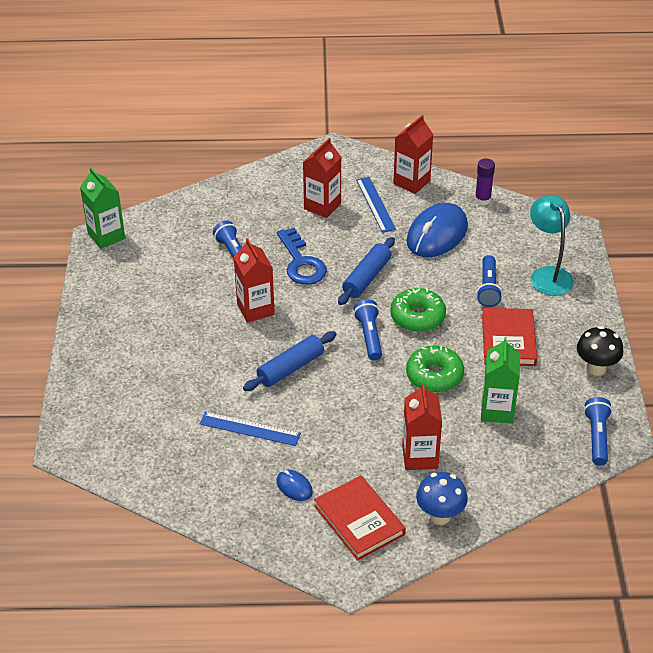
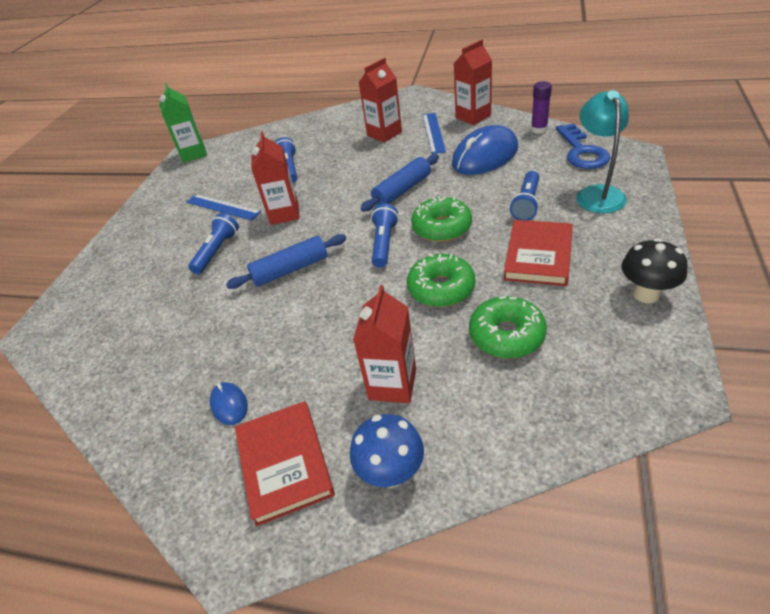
camera: 20 degrees right, 0 degrees up
(250, 429) = (217, 329): blue ruler -> blue ruler (222, 207)
(301, 263) = (345, 176): blue key -> blue key (581, 152)
(497, 410) = (506, 335): green carton -> green donut
(597, 437) = (639, 384): blue flashlight -> blue flashlight (217, 251)

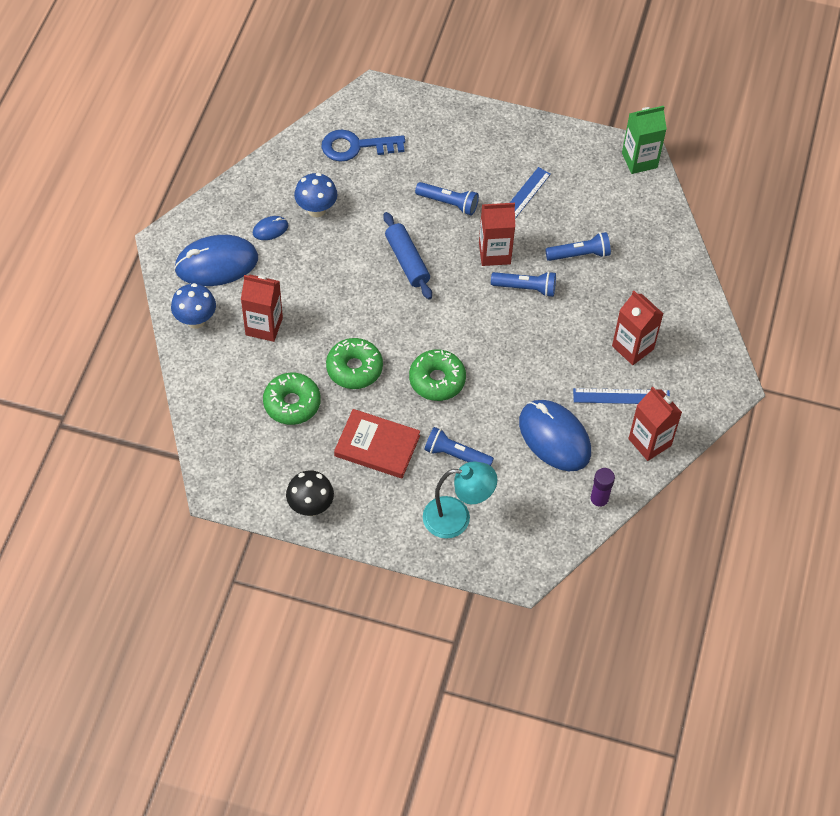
camera: 85 degrees right, 15 degrees up
(205, 360) = (316, 210): none -> blue mushroom
(284, 463) = (216, 263): red book -> blue mouse
(384, 243) = (425, 332): blue flashlight -> blue flashlight (525, 288)
(402, 190) = (508, 354): blue rolling pin -> none
(581, 152) = (538, 528): blue key -> blue key (356, 146)

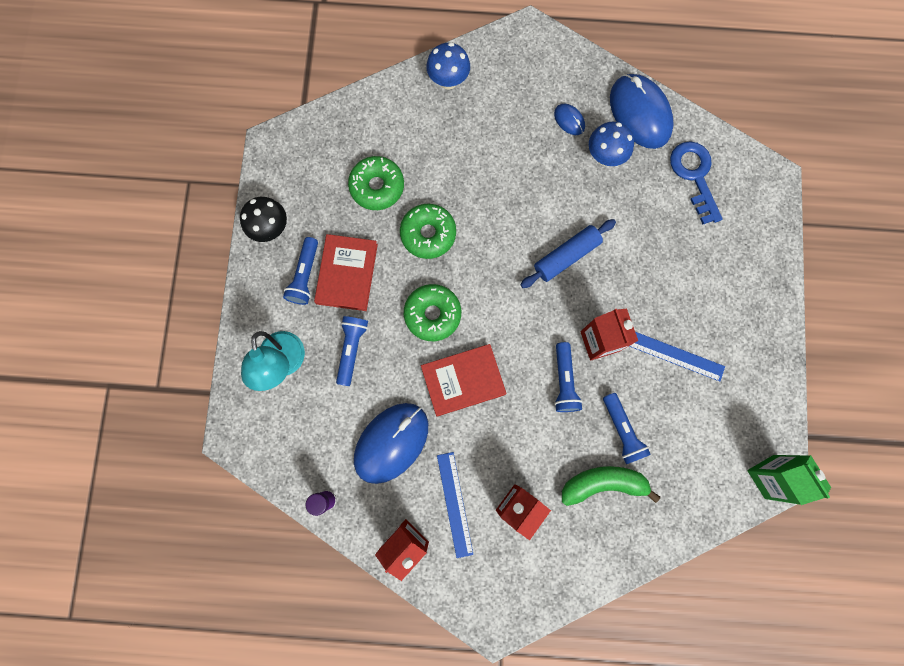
camera: 80 degrees right, 20 degrees up
(216, 263) = (516, 82): blue mouse -> blue mouse (640, 113)
(264, 326) = (456, 141): red carton -> none
(448, 203) = (650, 282): blue flashlight -> blue flashlight (305, 276)
(507, 367) = (463, 380): none -> red book
(624, 279) = (603, 484): none -> green banana

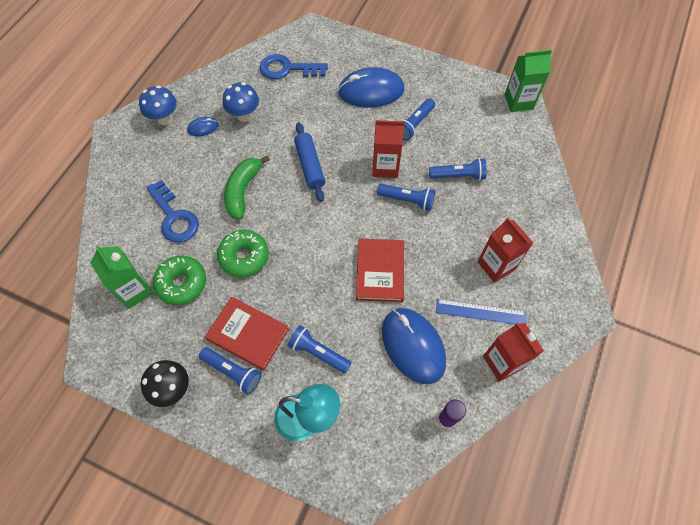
camera: 70 degrees left, 15 degrees down
(353, 146) = (134, 290): none -> green carton
(432, 314) = (315, 276): green donut -> none
(447, 144) = (174, 217): none -> blue key
(448, 81) = (120, 198): blue mushroom -> blue mushroom (164, 119)
(603, 484) = (495, 201): green banana -> green banana (243, 191)
(640, 113) = (223, 83): blue mouse -> blue mouse (371, 91)
(675, 356) = (414, 124): blue ruler -> blue flashlight

